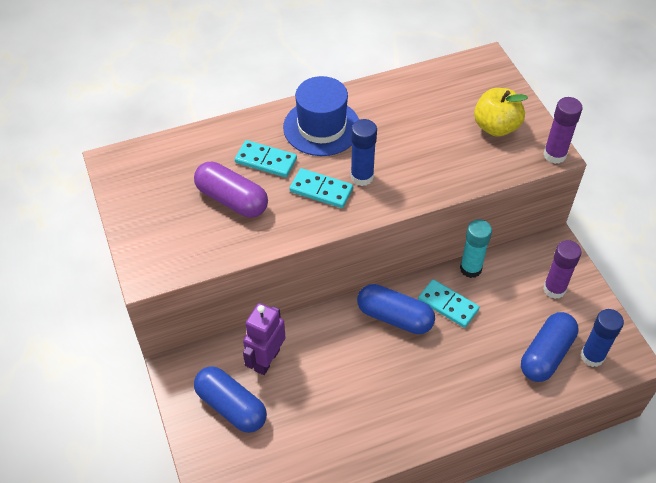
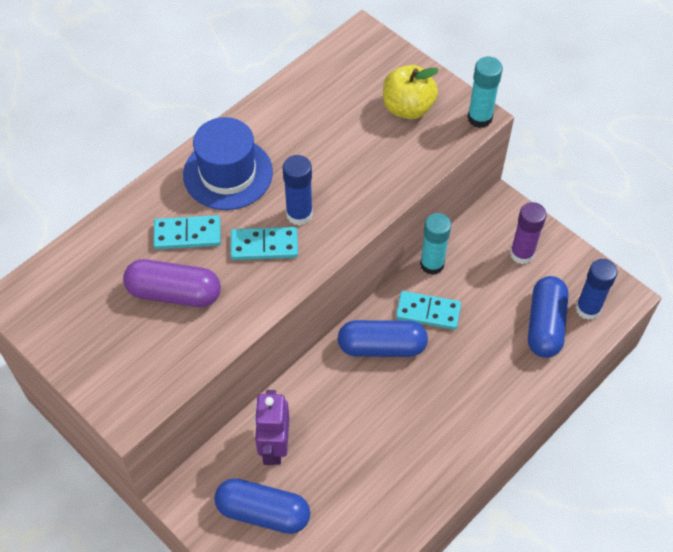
camera: 25 degrees left, 5 degrees up
(554, 155) = (479, 118): purple glue stick -> turquoise glue stick

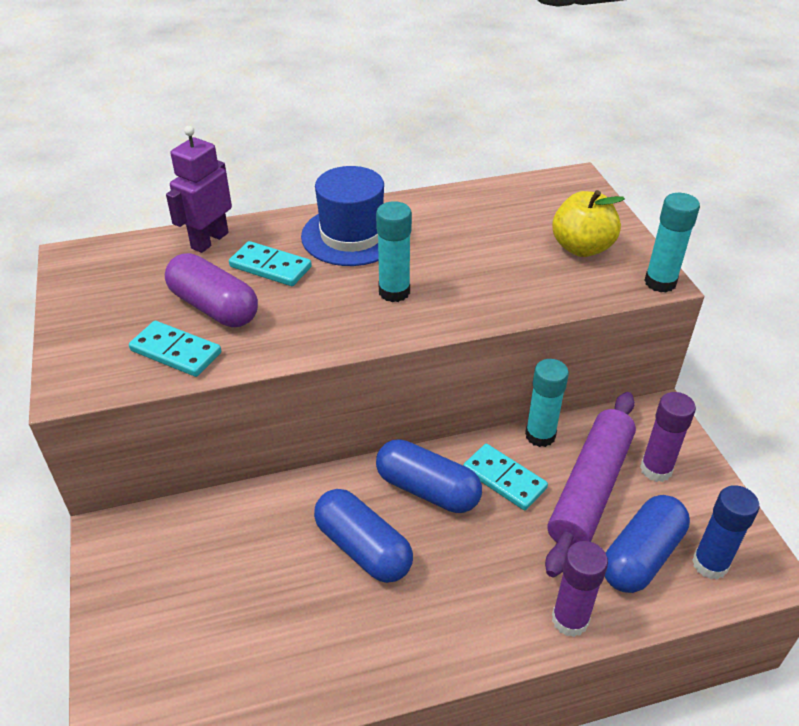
camera: 30 degrees right, 15 degrees down
(263, 512) = (173, 592): blue capsule -> blue capsule (363, 548)
(264, 245) = (336, 303): turquoise domino -> turquoise domino (176, 351)
(274, 447) = (238, 532): purple robot -> purple robot (209, 240)
(299, 214) = (394, 292): blue glue stick -> turquoise glue stick
(488, 291) = (590, 489): none -> purple rolling pin
(525, 392) = (570, 620): none -> purple glue stick

